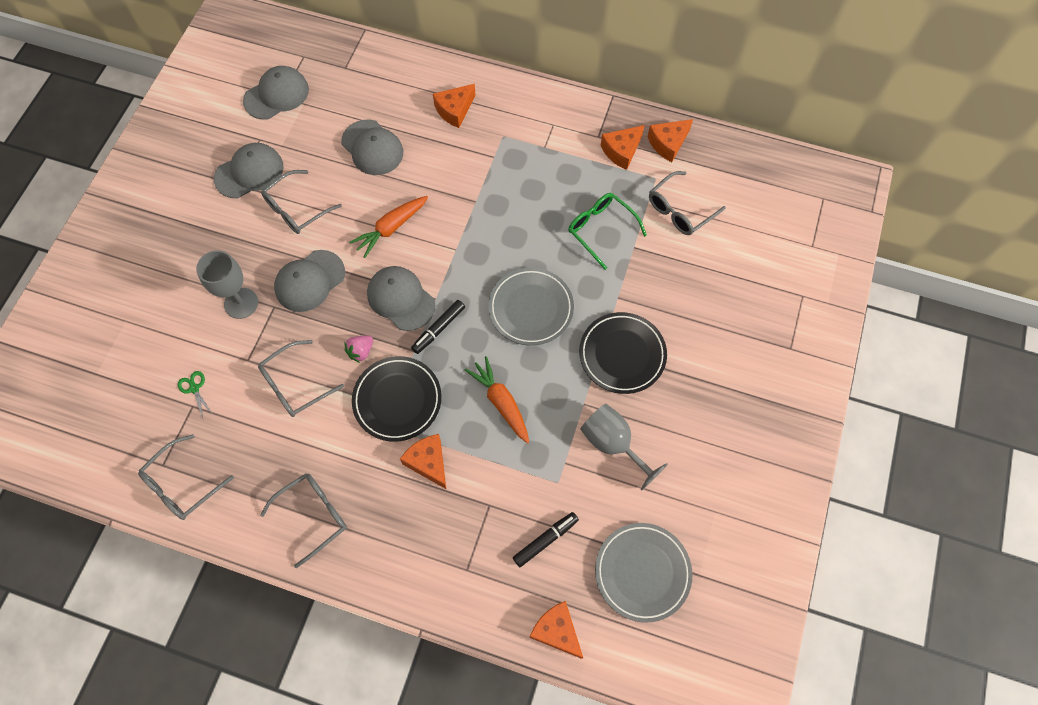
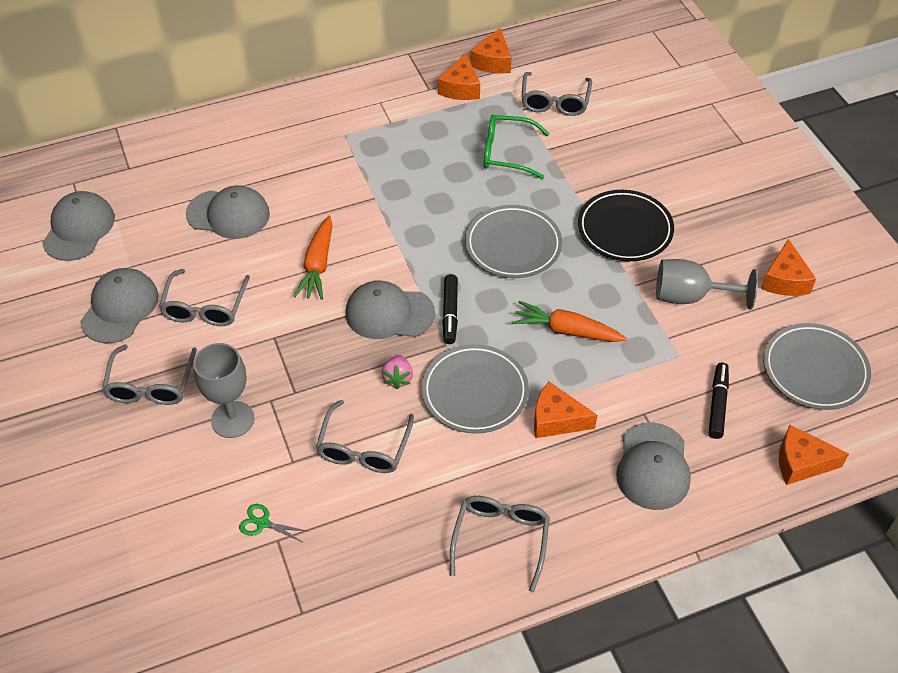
camera: 40 degrees left, 15 degrees down
(182, 484) = (342, 613): grey glasses -> grey glasses (151, 385)
(310, 281) = (284, 356): grey cap -> grey cap (653, 466)
(397, 400) = (475, 392): black plate -> grey plate
(454, 110) = (277, 141): orange cheese -> orange cheese (784, 280)

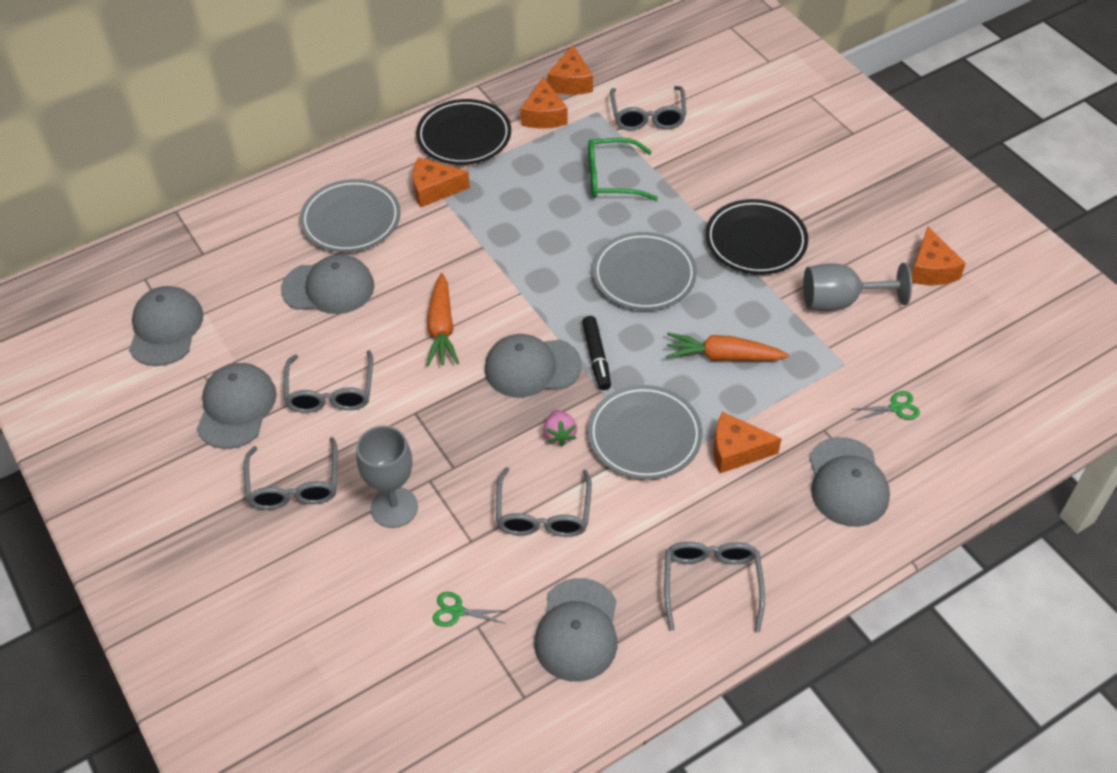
camera: 10 degrees left, 0 degrees up
(366, 560) = (577, 630): none -> grey cap
(384, 97) = (464, 137): none -> black plate
(717, 404) = (896, 407): black marker -> green scissors
(801, 462) = (993, 453): orange cheese -> orange cheese (434, 189)
(814, 370) = (983, 357): grey plate -> grey plate (351, 220)

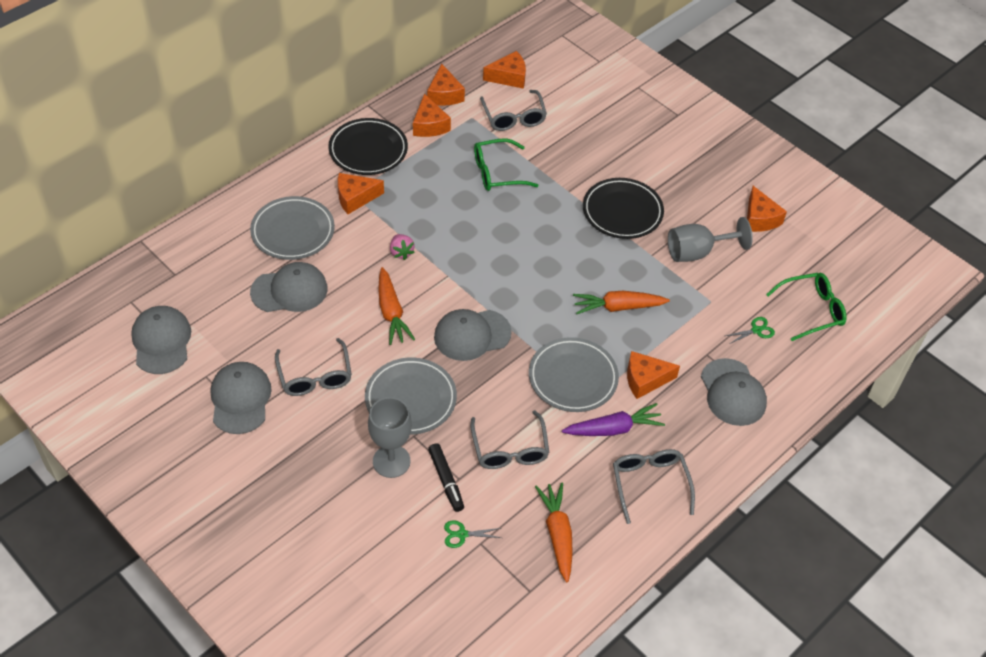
camera: 15 degrees left, 0 degrees up
(294, 485) = (306, 455): grey glasses -> none
(559, 435) = (507, 385): pink strawberry -> pink strawberry (401, 252)
(577, 630) = (557, 534): grey cap -> orange carrot
(596, 357) = (520, 320): black marker -> black marker (446, 480)
(644, 276) = (542, 250): grey plate -> grey plate (410, 399)
(653, 69) = (509, 77): none -> orange cheese
(680, 507) = (613, 429): none -> purple carrot
(975, 392) = (811, 310): none -> green glasses

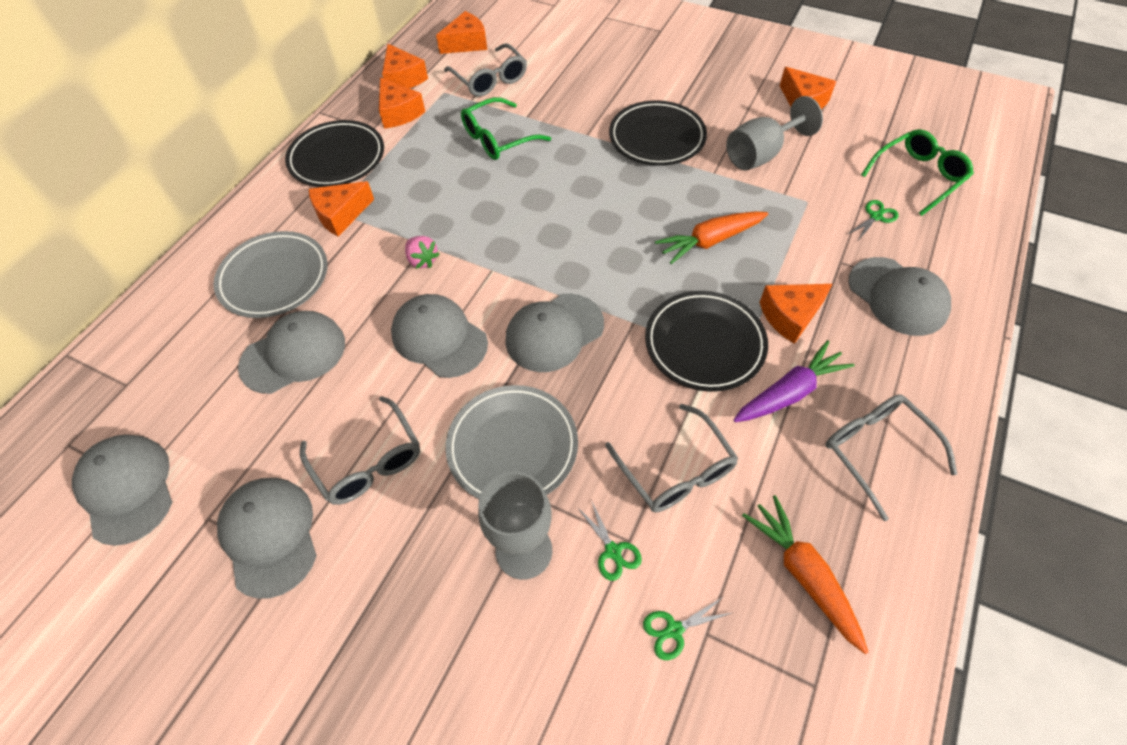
camera: 15 degrees left, 5 degrees up
(391, 312) = (439, 338): orange carrot -> grey cap
(446, 480) = (613, 551): black marker -> green scissors
(573, 378) = (704, 344): grey plate -> black plate

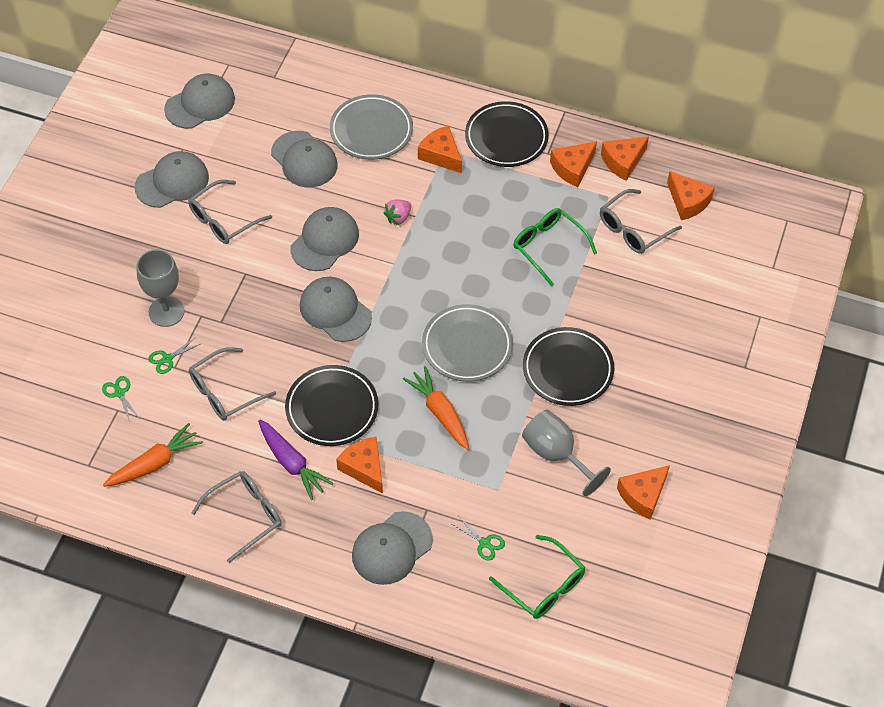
camera: 80 degrees right, 0 degrees up
(512, 447) = (238, 297): grey plate -> grey plate (467, 346)

